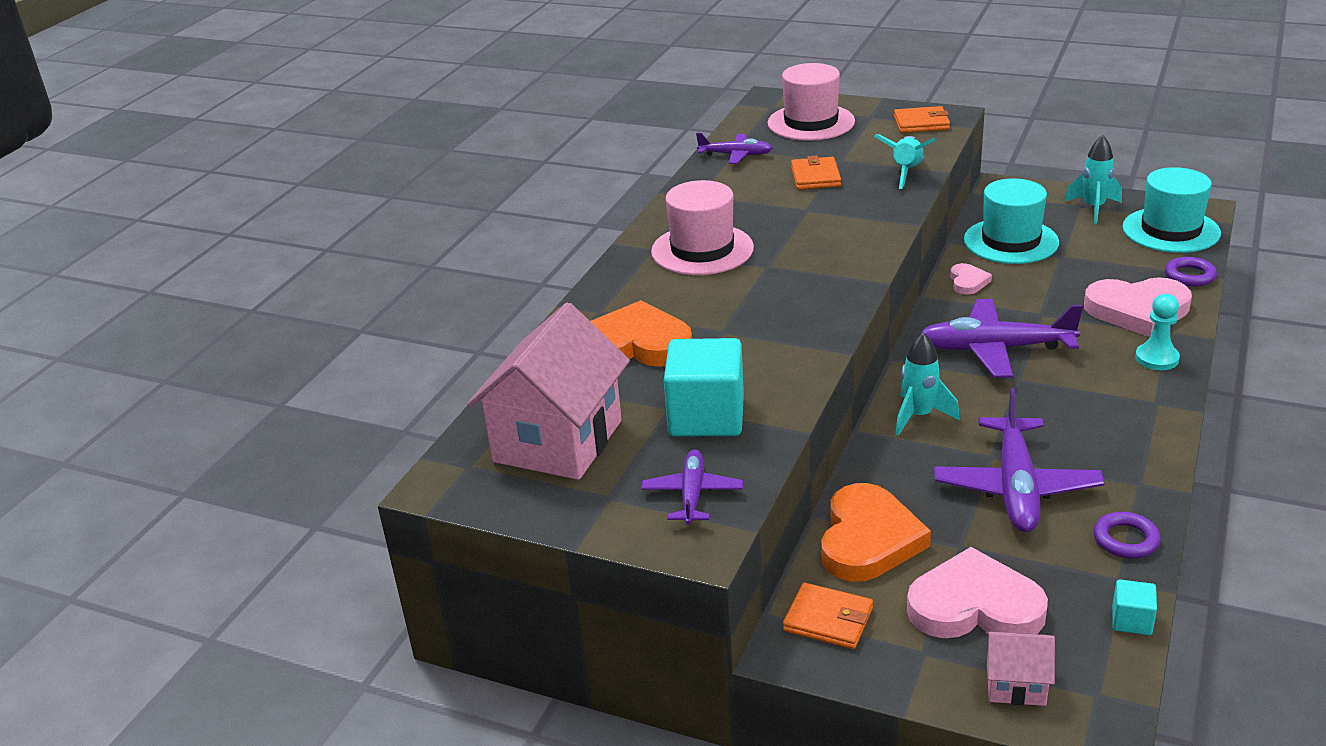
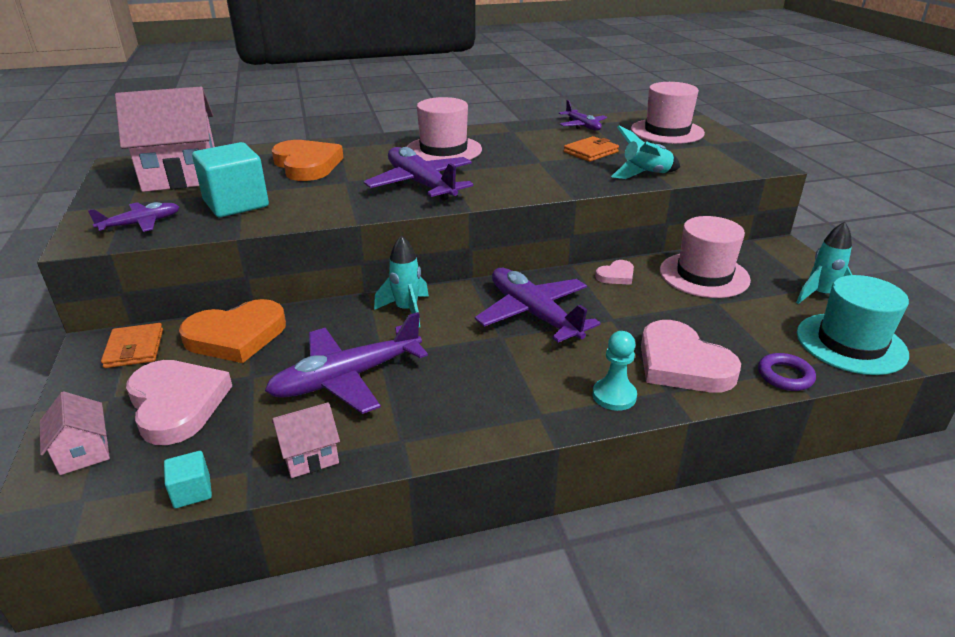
camera: 50 degrees right, 0 degrees up
(788, 290) = (421, 184): none -> purple plane
(921, 123) = (734, 160): orange wallet -> none
(1011, 241) = (704, 275): turquoise hat -> pink hat
(1125, 540) = (310, 456): purple ring -> pink house

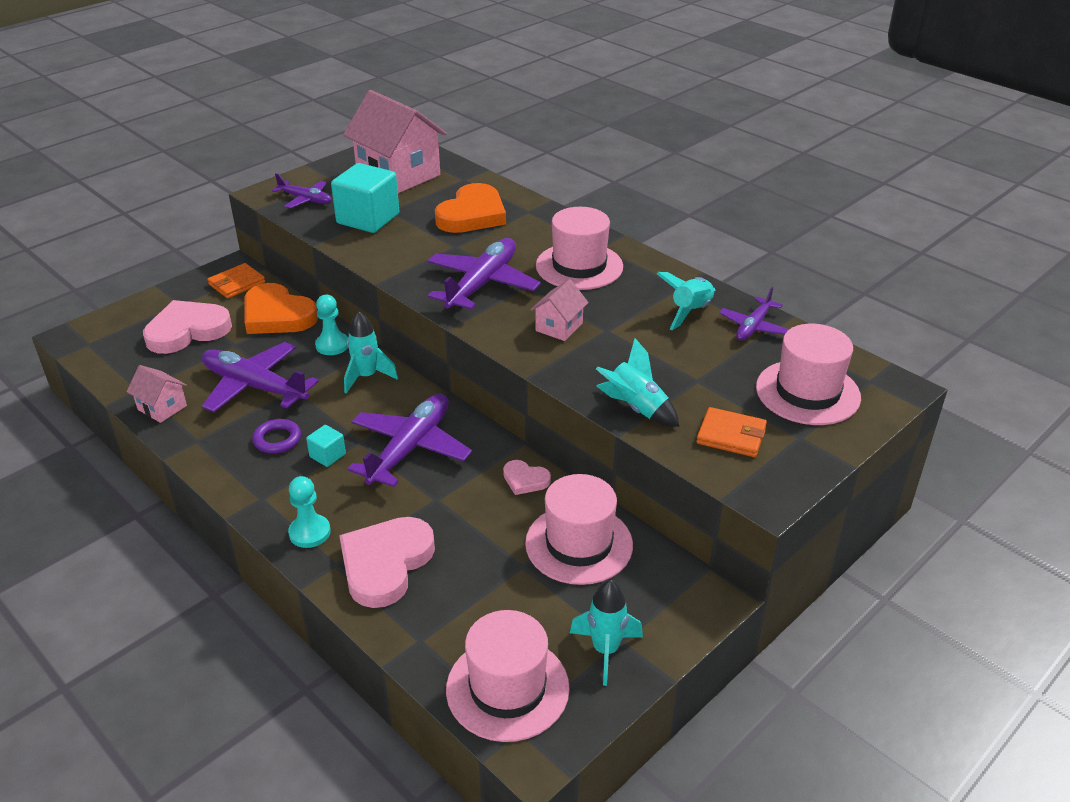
camera: 60 degrees right, 5 degrees up
(83, 452) = (126, 322): pink house -> pink house (559, 327)
(177, 404) = (187, 331): pink heart -> pink heart turned 150 degrees counterclockwise
(192, 491) = (110, 378): turquoise cube -> turquoise cube (327, 455)
(333, 316) = (332, 345): none -> turquoise pawn
(547, 136) = (690, 312): none -> turquoise rocket
(590, 152) = (670, 354): orange wallet -> orange wallet (731, 435)
(785, 376) = (408, 641): purple ring -> purple ring (277, 440)
(851, 343) = (507, 688): turquoise hat -> pink hat

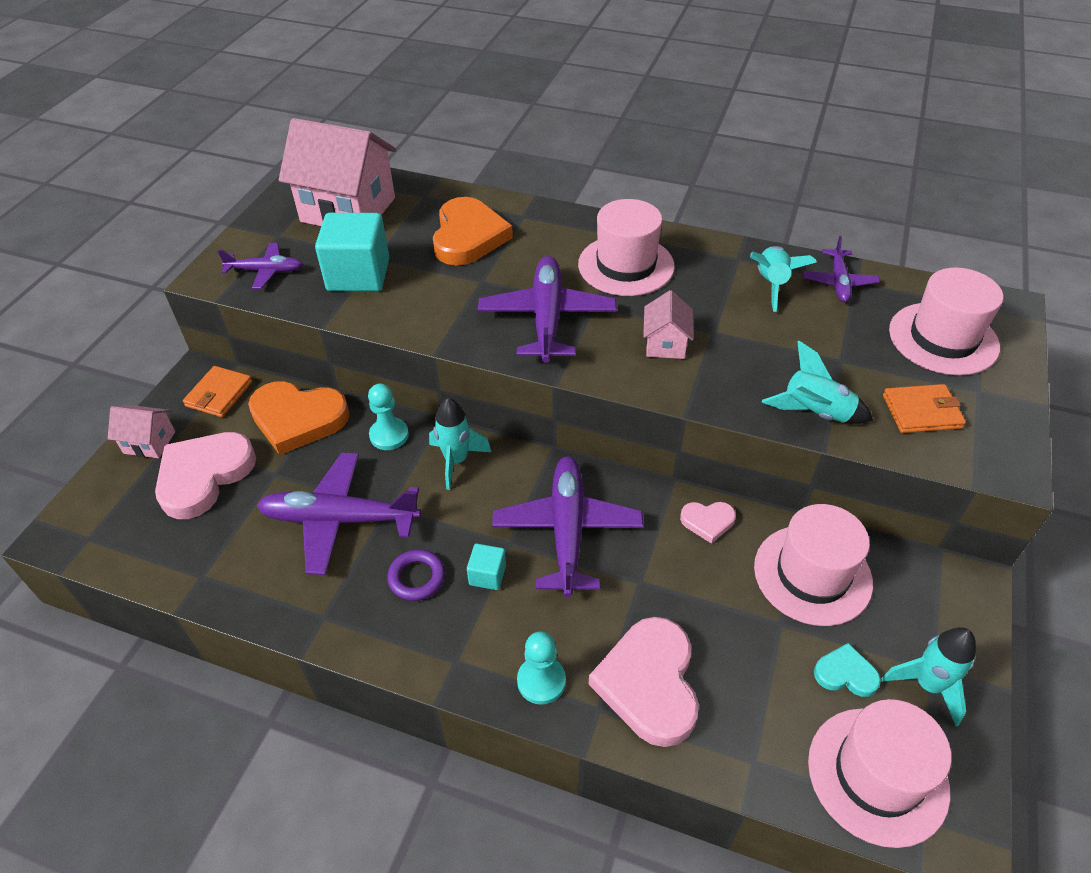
camera: 25 degrees left, 10 degrees up
(162, 407) = (248, 590): pink house -> pink house (149, 442)
(544, 616) = (845, 673): none -> turquoise heart

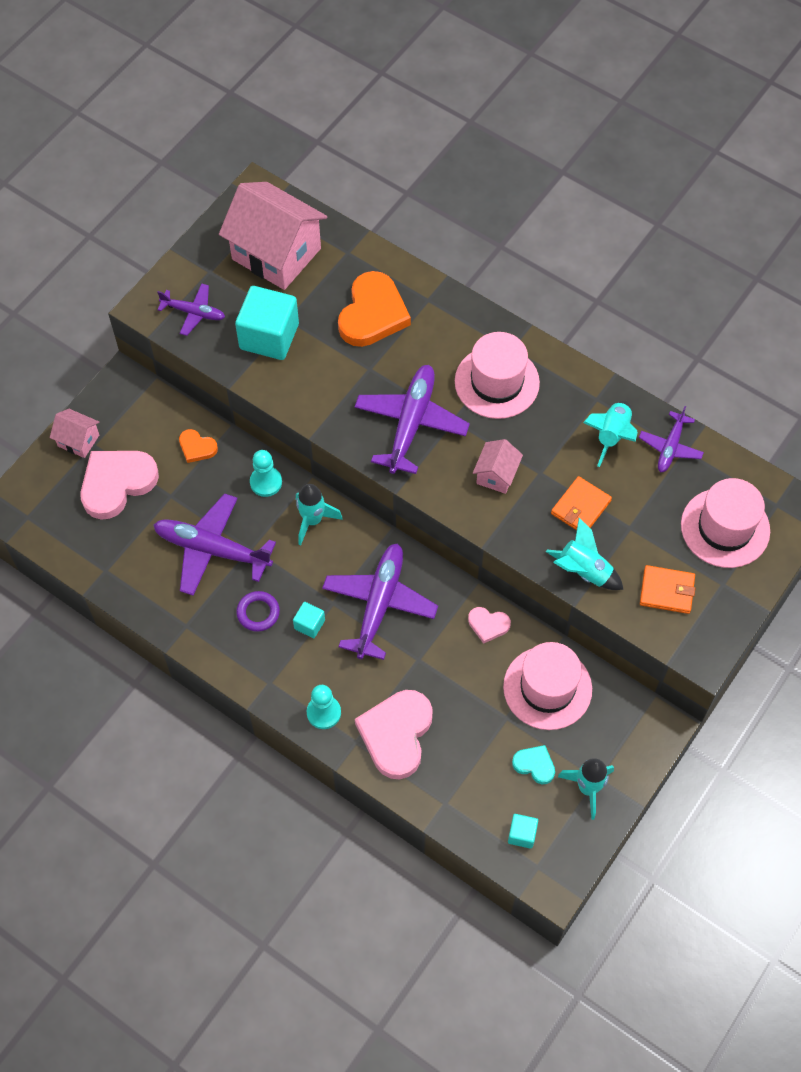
camera: 15 degrees right, 15 degrees up
(219, 394) = (138, 406): orange wallet -> orange wallet (581, 507)
(298, 419) = (197, 447): orange heart -> orange heart, size x0.49
(877, 775) = (522, 834): pink hat -> turquoise cube

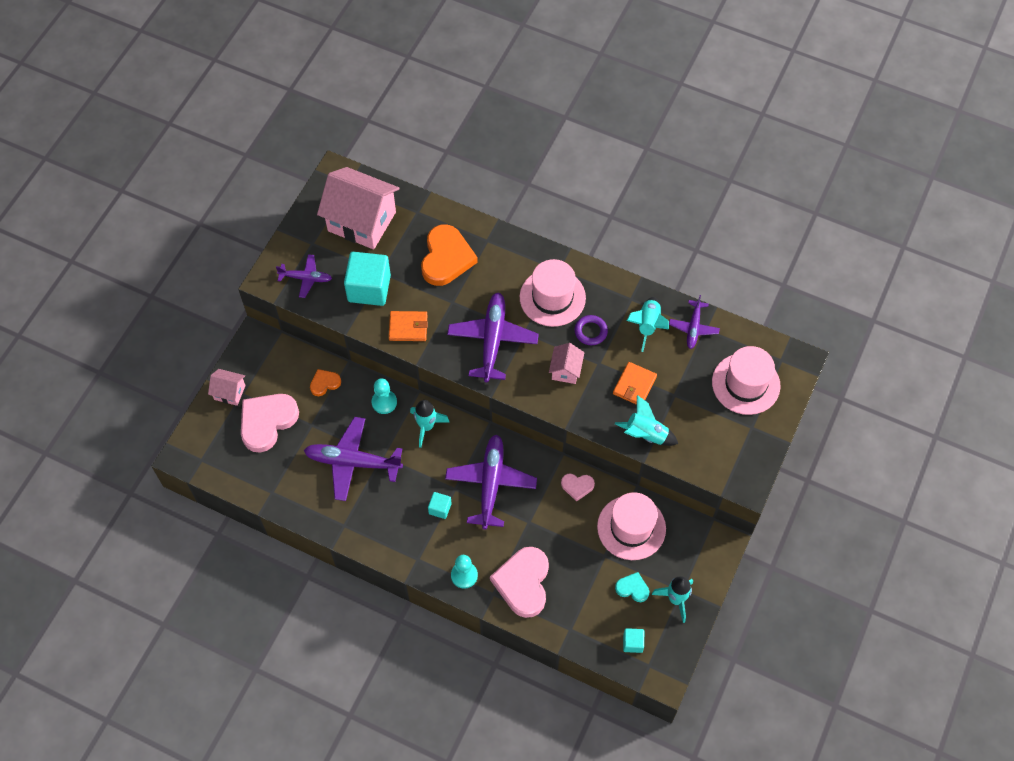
camera: 10 degrees left, 0 degrees up
(197, 447) = (324, 383): orange heart -> orange heart turned 135 degrees clockwise
(258, 613) = (398, 506): purple ring -> purple ring (590, 331)
(666, 591) = (711, 439): orange wallet -> orange wallet (408, 327)

